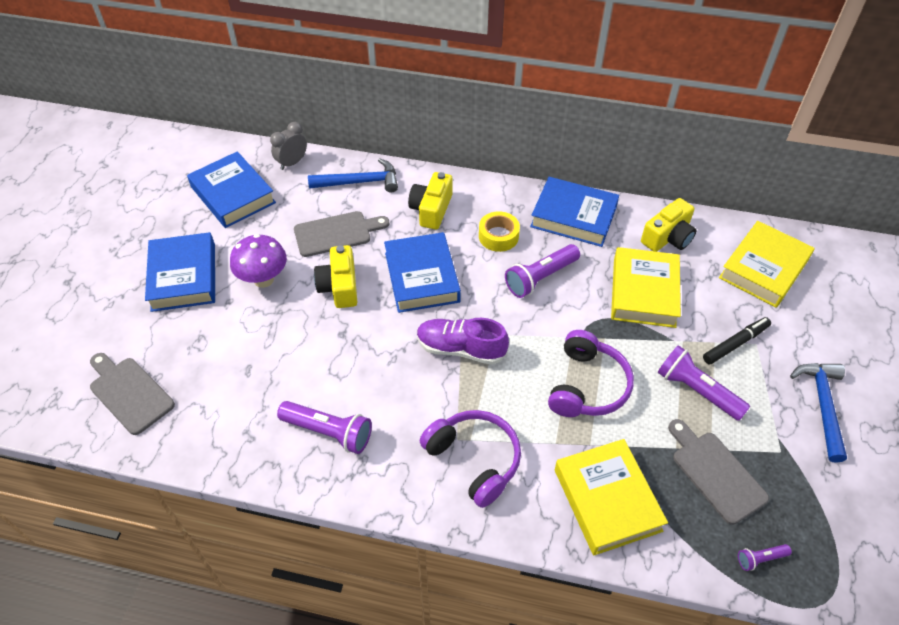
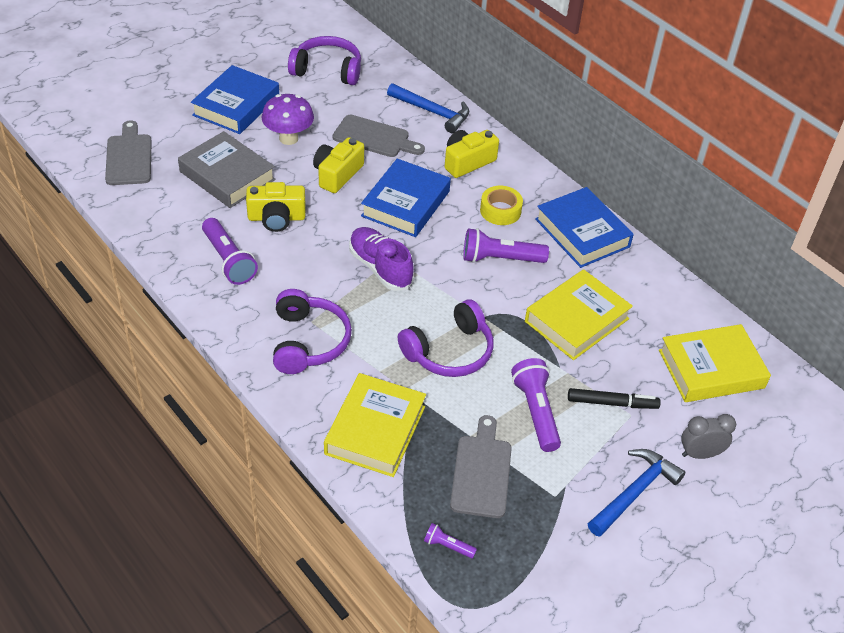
camera: 35 degrees right, 5 degrees down
(233, 195) = (327, 70): blue book -> purple headphones
(244, 350) = (227, 175): none -> grey book
(292, 163) = (395, 71): grey clock -> grey clock (700, 454)
(668, 237) = (649, 295): yellow camera -> yellow camera (276, 218)

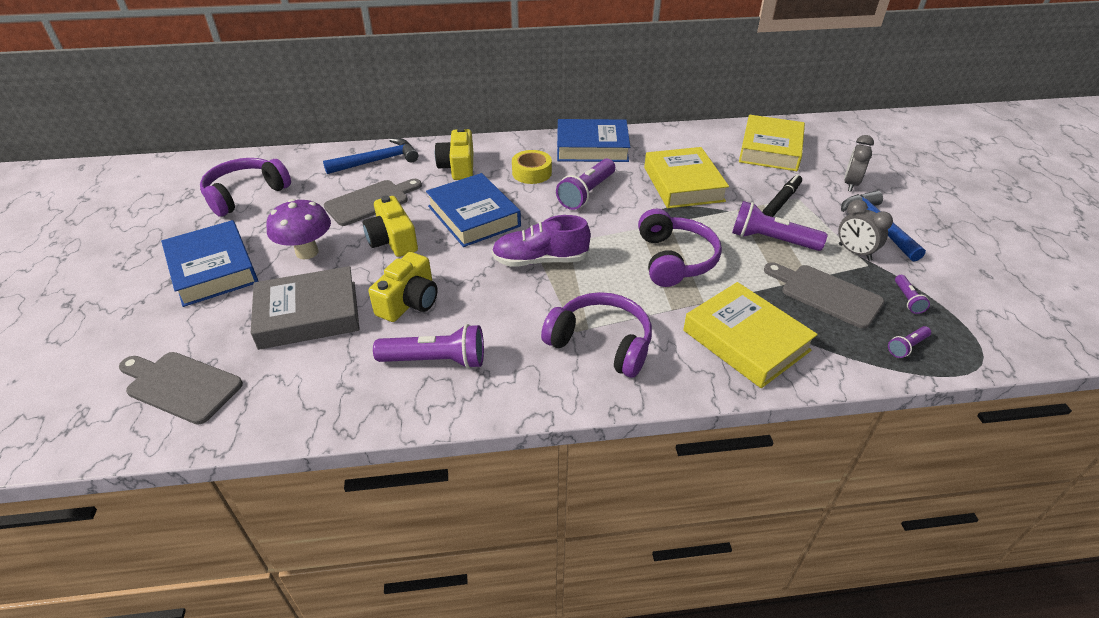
camera: 55 degrees left, 5 degrees down
(521, 536) = (907, 299): none -> purple flashlight
(568, 481) = (854, 252): none -> grey clock

